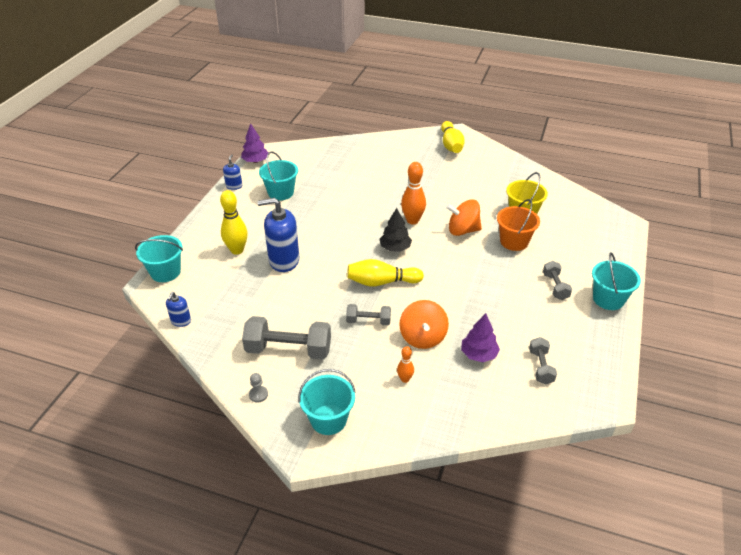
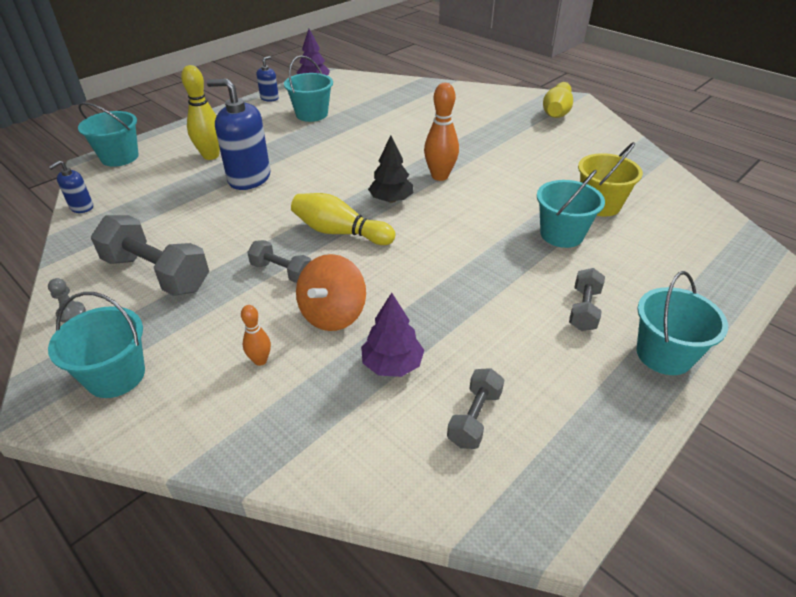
camera: 25 degrees right, 0 degrees up
(463, 230) = (497, 203): orange spinning top -> none
(514, 241) = (561, 234): orange bucket -> turquoise bucket

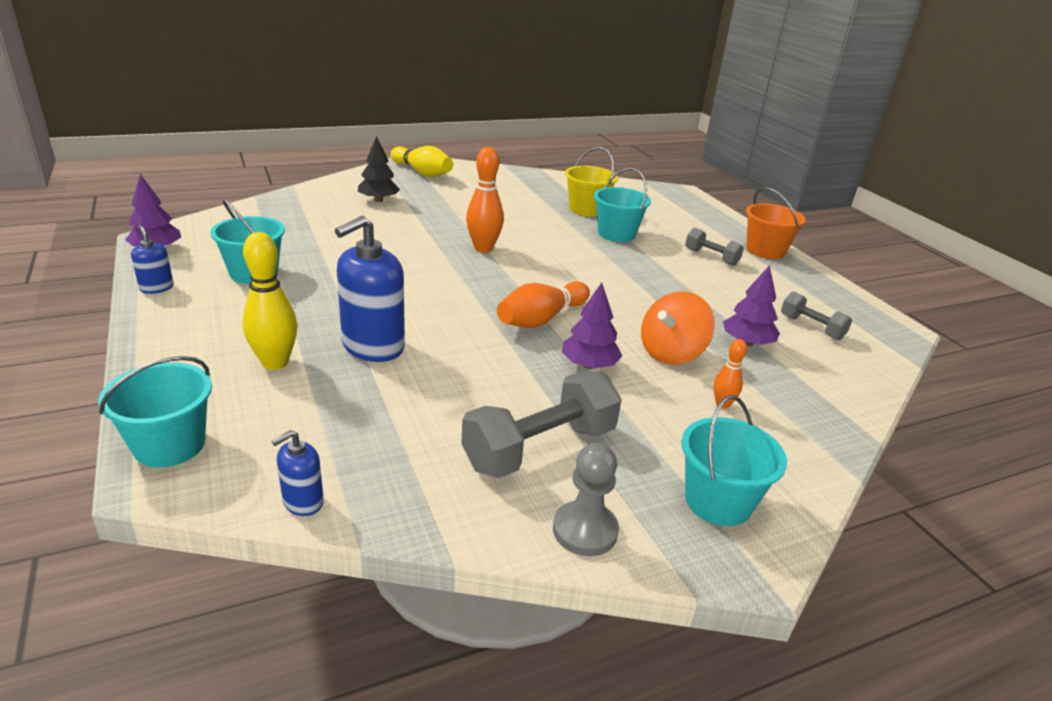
camera: 70 degrees left, 10 degrees down
(71, 313) = (585, 530): grey pawn -> grey pawn, size x1.73
(81, 207) = (303, 502): blue soap dispenser -> blue soap dispenser turned 75 degrees clockwise
(281, 272) = (589, 365): grey dumbbell -> purple tree
(333, 314) = (671, 353): orange spinning top -> orange spinning top turned 90 degrees clockwise
(340, 232) = (541, 319): yellow bowling pin -> orange bowling pin
(391, 200) = (504, 280): black tree -> black tree (378, 200)
(664, 354) = (765, 251): turquoise bucket -> orange bucket

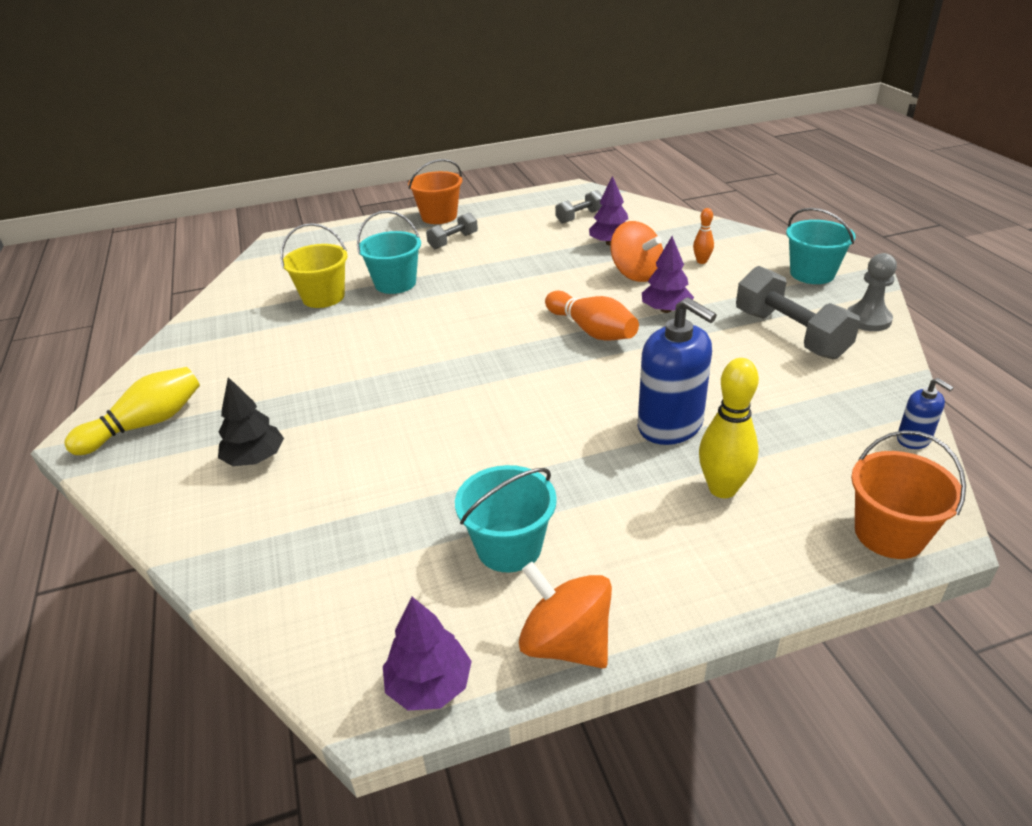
camera: 80 degrees left, 5 degrees up
(156, 288) = (566, 643): blue soap dispenser -> orange spinning top
(169, 445) = (889, 534): turquoise bucket -> orange bucket
(483, 248) = (431, 365): orange bowling pin -> none

